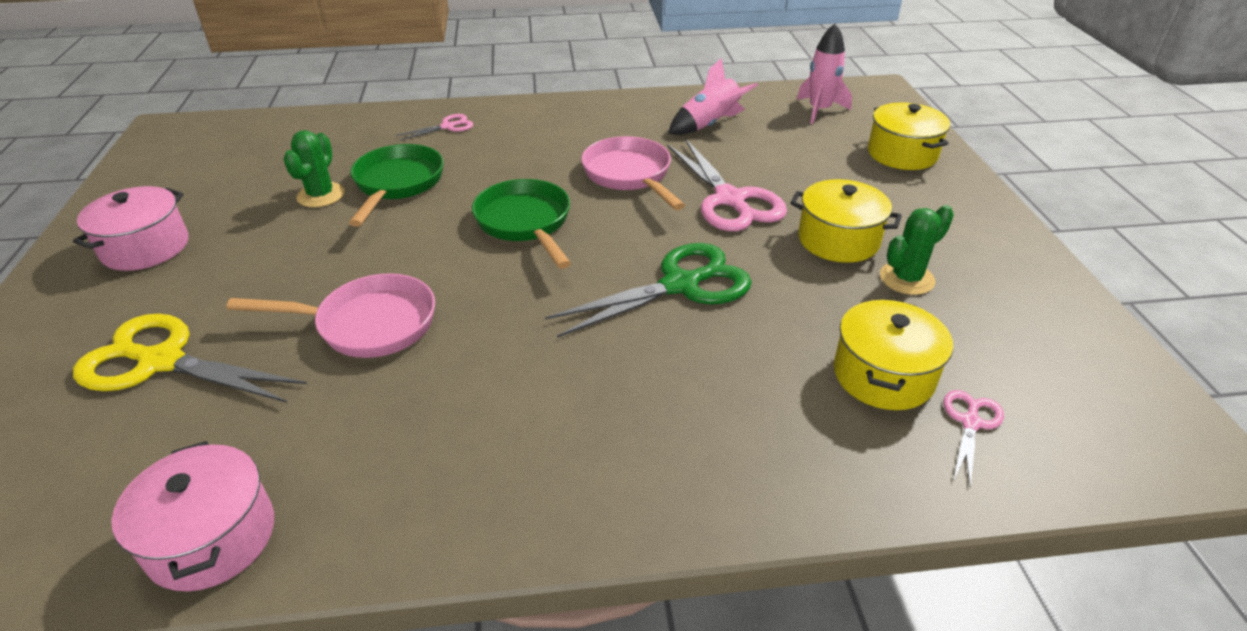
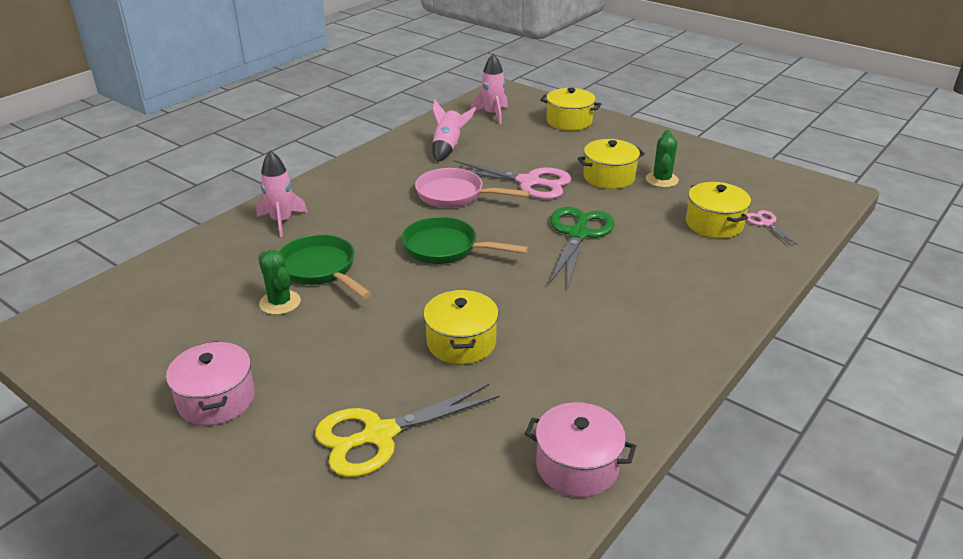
camera: 45 degrees left, 5 degrees down
(368, 324) = (461, 342): pink pan -> yellow pot
(448, 127) = (282, 221): pink scissors -> pink rocket

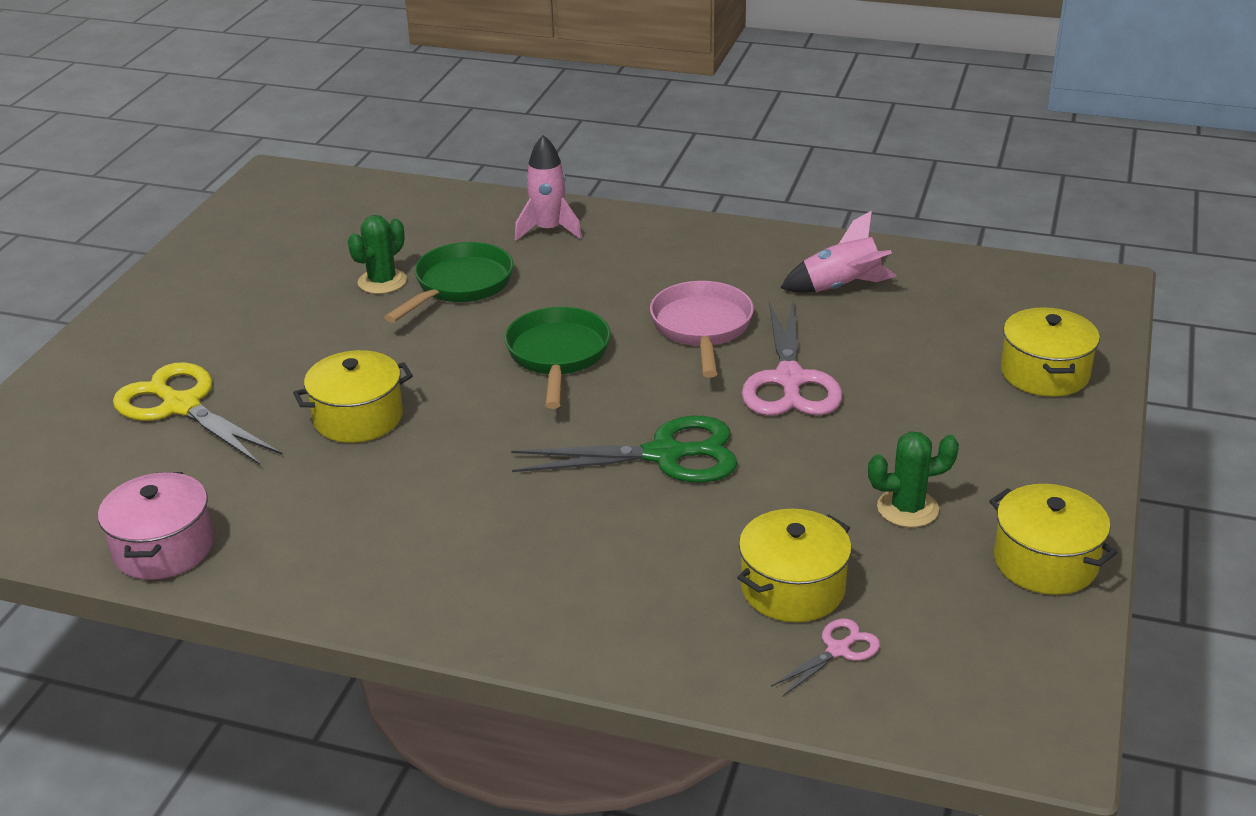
camera: 70 degrees right, 0 degrees up
(216, 399) = (209, 300): pink pot -> none
(492, 114) = (993, 296): pink rocket -> none
(609, 177) = (870, 451): yellow pot -> yellow pot (1045, 562)

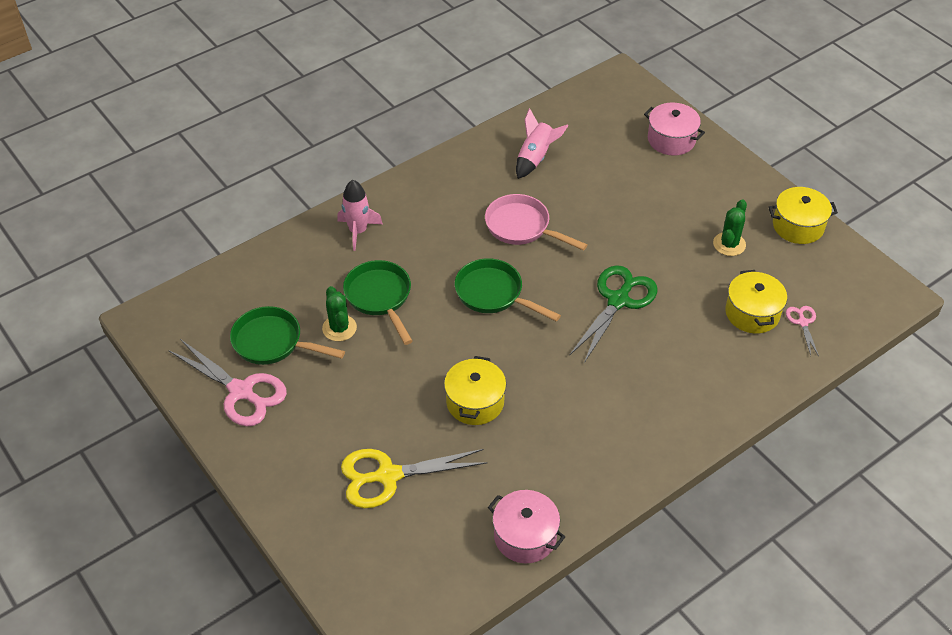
camera: 55 degrees left, 15 degrees up
(317, 253) = (272, 342): none -> green pan
(789, 380) = (597, 223): pink scissors -> pink scissors (241, 391)
(1044, 373) = (671, 140): yellow pot -> pink pot

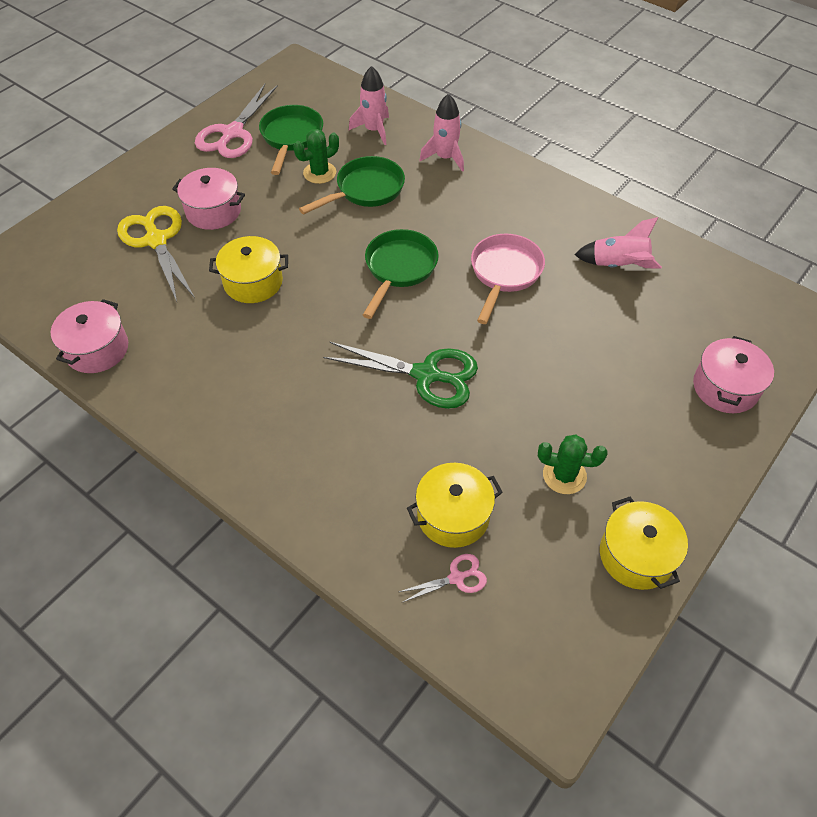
camera: 75 degrees right, 5 degrees up
(292, 275) = (374, 130): none -> pink rocket
(362, 422) = (213, 211): none -> pink pot

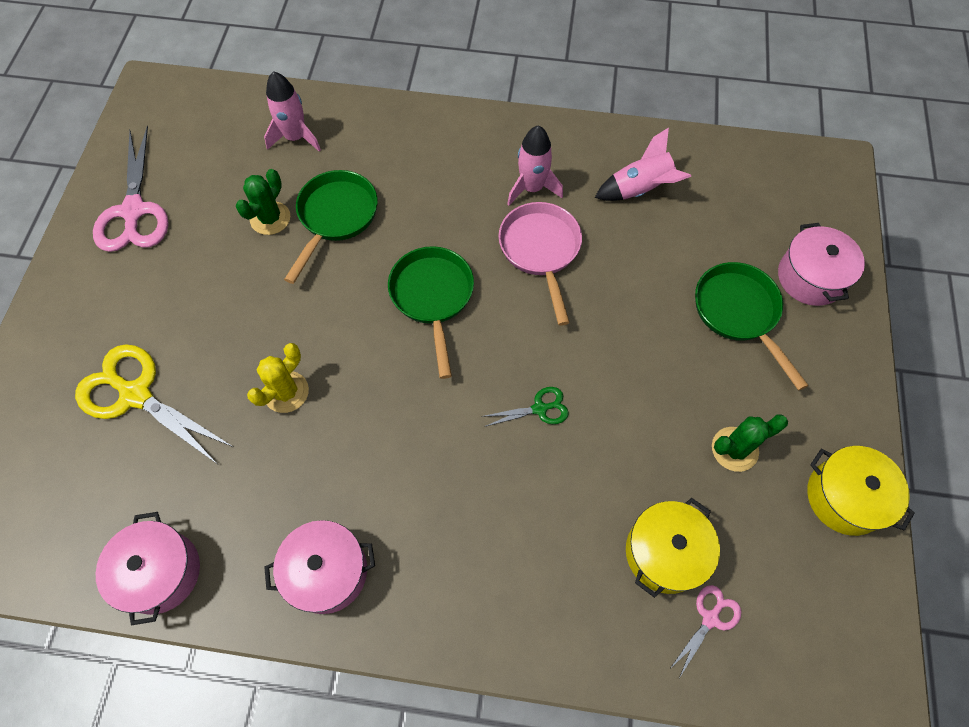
camera: 30 degrees left, 10 degrees up
(213, 211) = (179, 324): pink pot -> pink pot (327, 572)
(253, 282) = (286, 392): yellow pot -> yellow cactus
(291, 138) = (207, 187): green pan -> green pan (738, 313)
(426, 375) = (539, 409): green scissors -> green scissors, size x0.49
(445, 158) = (394, 139): pink rocket -> pink rocket (532, 188)

